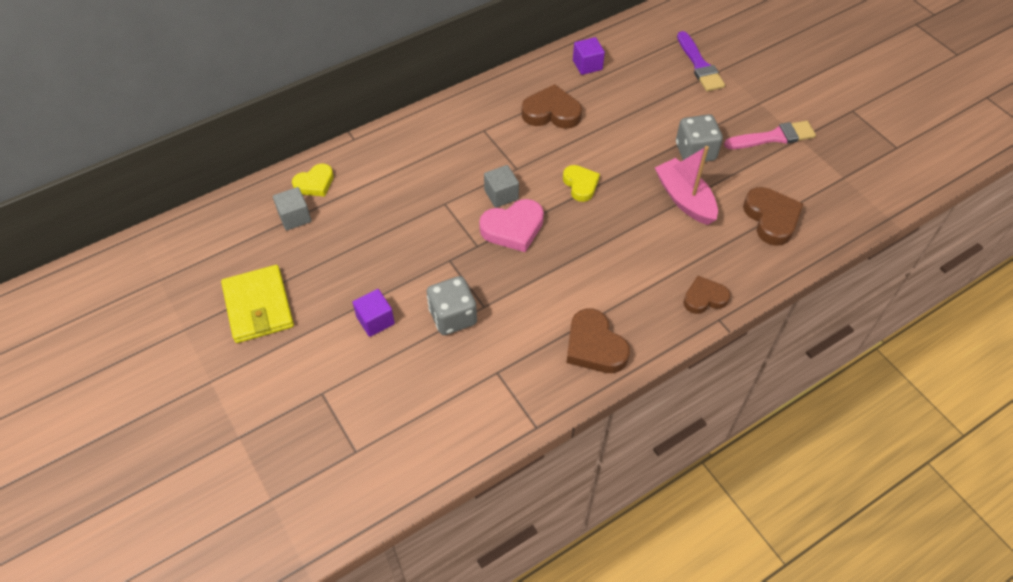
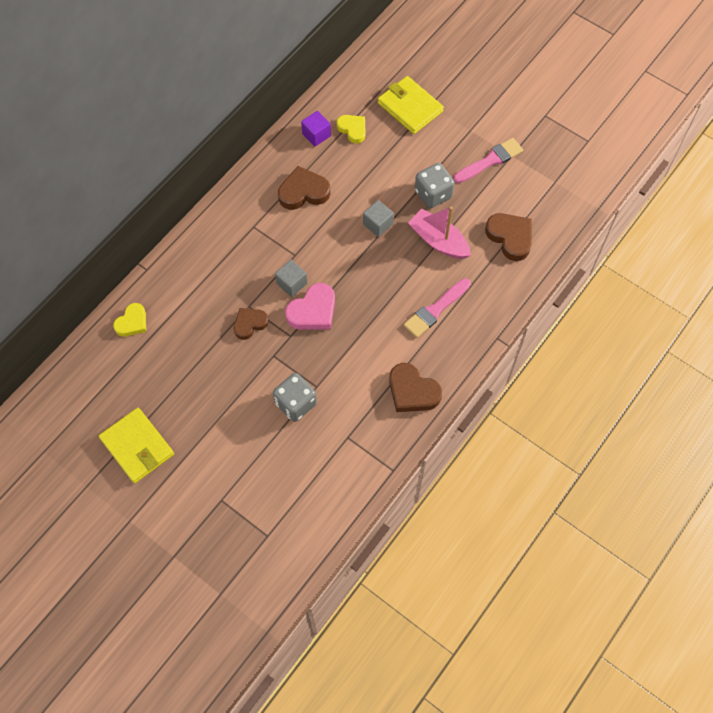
camera: 20 degrees left, 10 degrees up
(295, 217) = (130, 359): grey cube -> grey cube (378, 224)
(375, 320) = (236, 427): purple cube -> none
(580, 185) = (352, 254): yellow heart -> yellow heart (352, 129)
(655, 268) = (435, 310): none -> pink brush
(699, 65) = (410, 107): purple brush -> yellow wallet
(704, 298) = (480, 323): brown heart -> brown heart (250, 324)

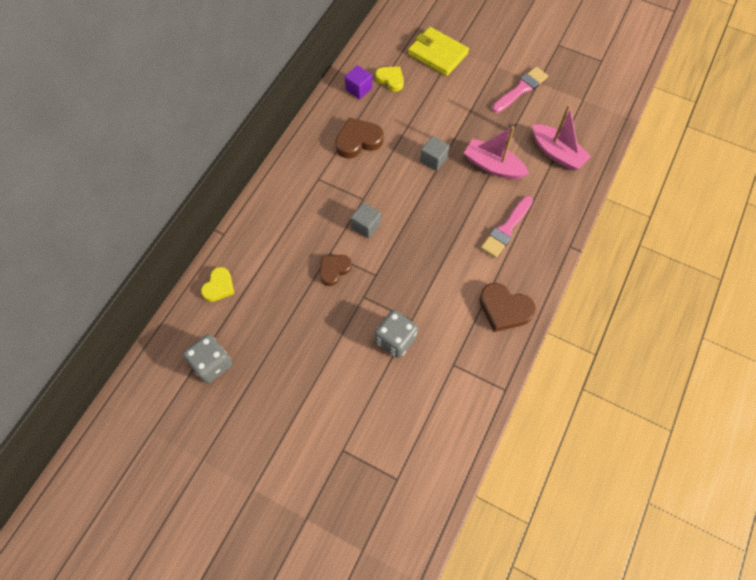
camera: 10 degrees left, 0 degrees up
(137, 446) = (247, 410): yellow wallet -> none
(313, 311) = (392, 248): pink heart -> none
(433, 194) = (477, 125): grey dice -> grey dice (212, 364)
(510, 237) = (557, 153): brown heart -> pink boat

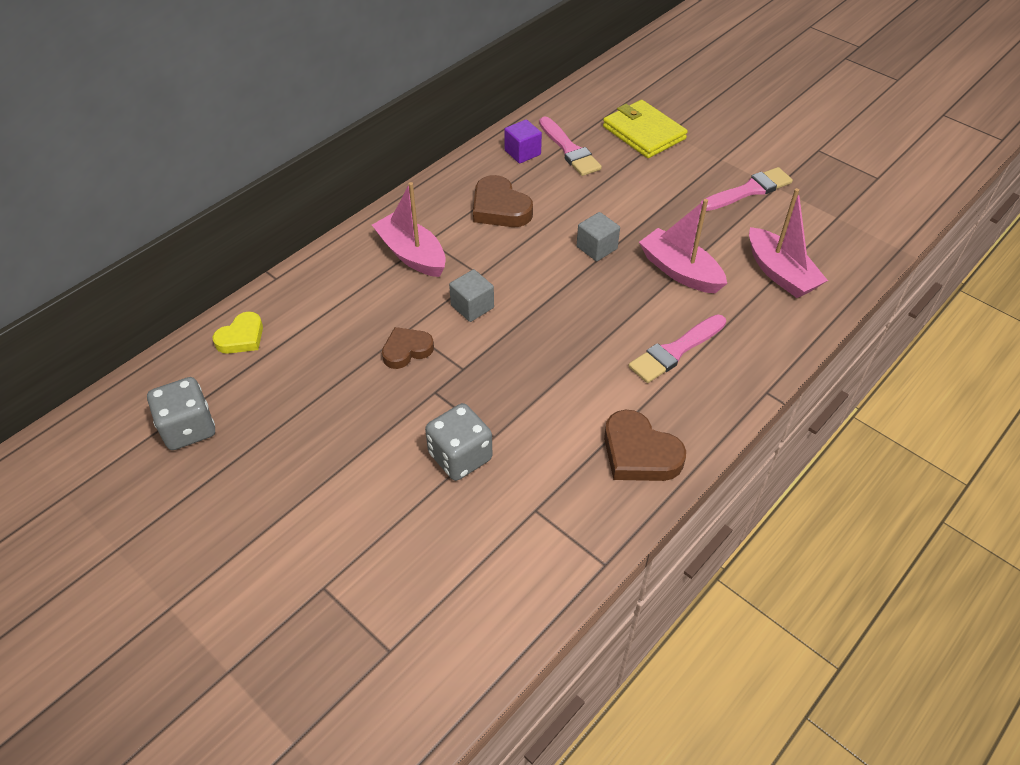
camera: 15 degrees right, 15 degrees down
(311, 193) = (412, 254): none -> pink boat
(358, 141) = (500, 208): brown heart -> brown heart turned 120 degrees counterclockwise
(390, 80) = (569, 150): yellow heart -> pink brush

